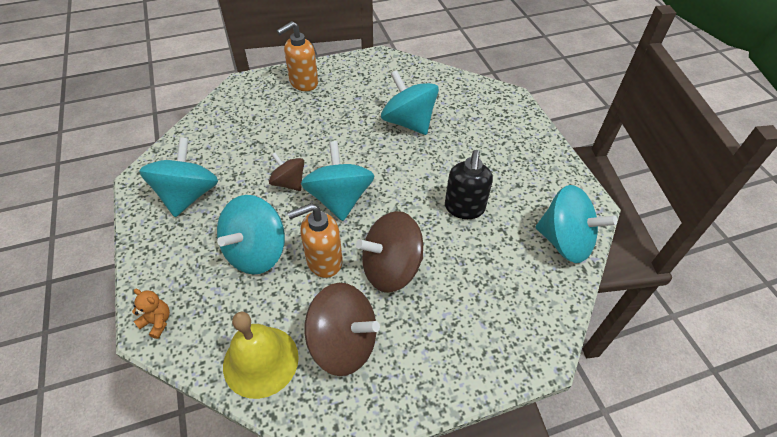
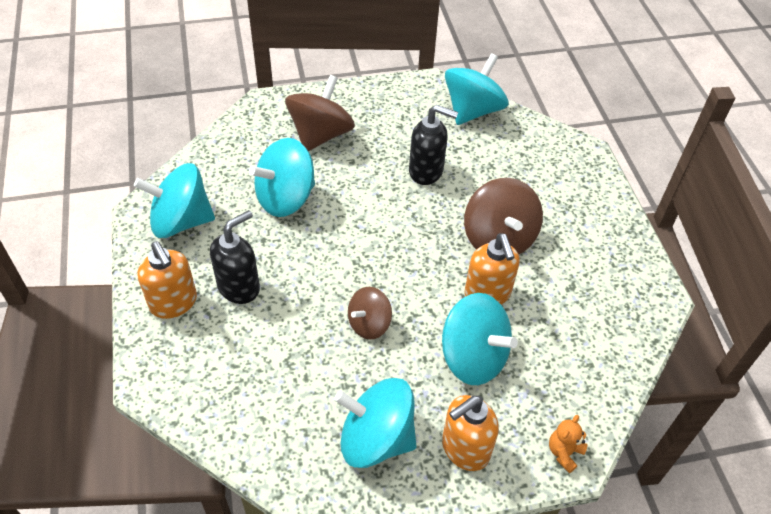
camera: 85 degrees left, 0 degrees up
(172, 249) = (464, 449): none -> orange soap dispenser
(260, 361) = (603, 351): yellow bell -> none
(319, 110) = (239, 287): none -> black soap dispenser
(339, 199) = (402, 274): turquoise spinning top -> turquoise spinning top (181, 221)
(344, 343) = (581, 283): brown spinning top -> brown spinning top (320, 135)

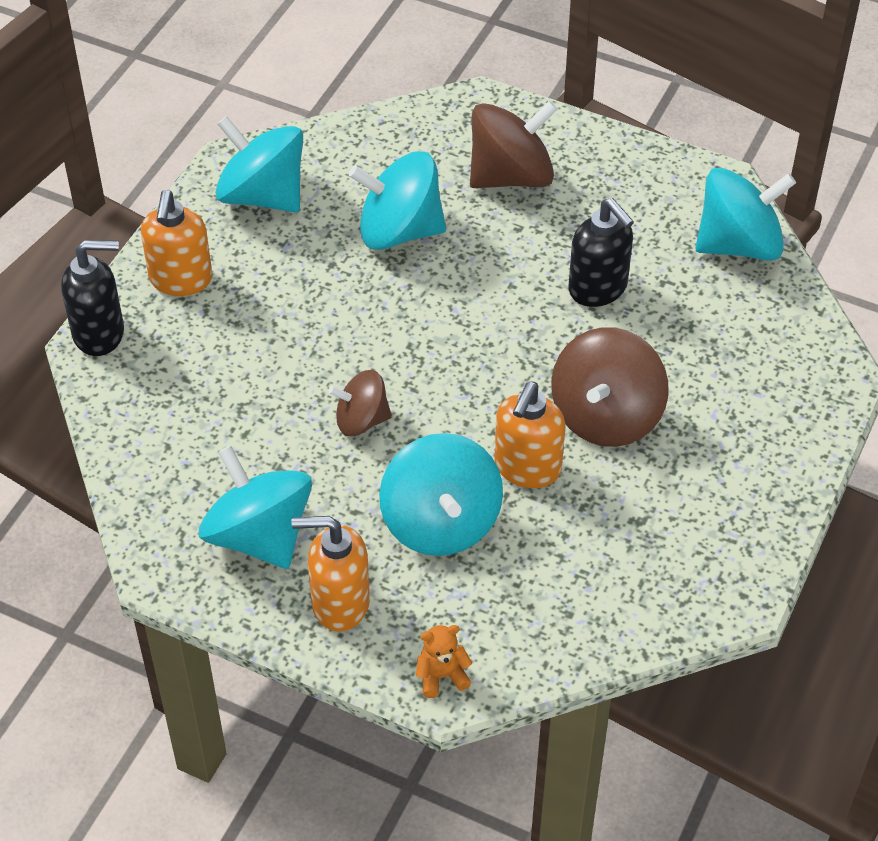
camera: 40 degrees right, 0 degrees up
(239, 287) = (261, 301): black soap dispenser -> black soap dispenser (99, 333)

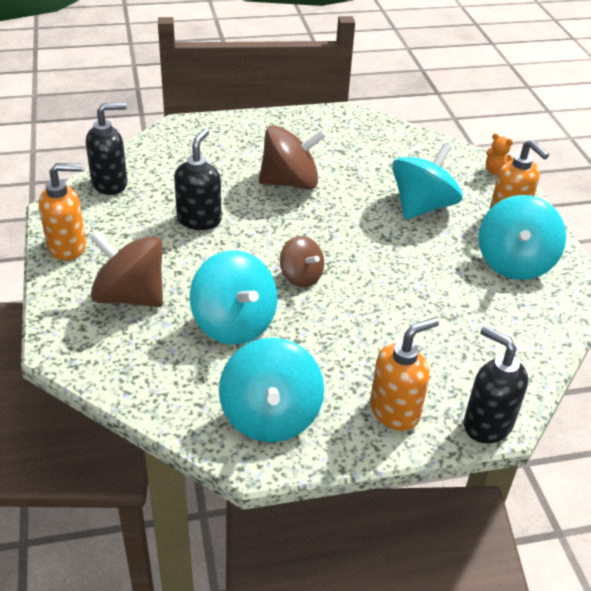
camera: 130 degrees left, 10 degrees down
(361, 420) = (398, 264): brown spinning top -> brown spinning top (301, 277)
(527, 468) = (354, 194): orange soap dispenser -> orange soap dispenser (67, 247)
(739, 244) = (110, 184): turquoise spinning top -> black soap dispenser

